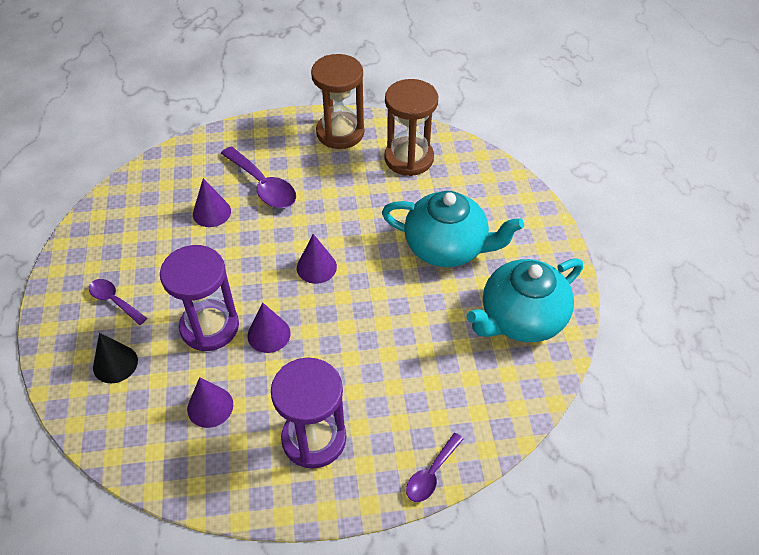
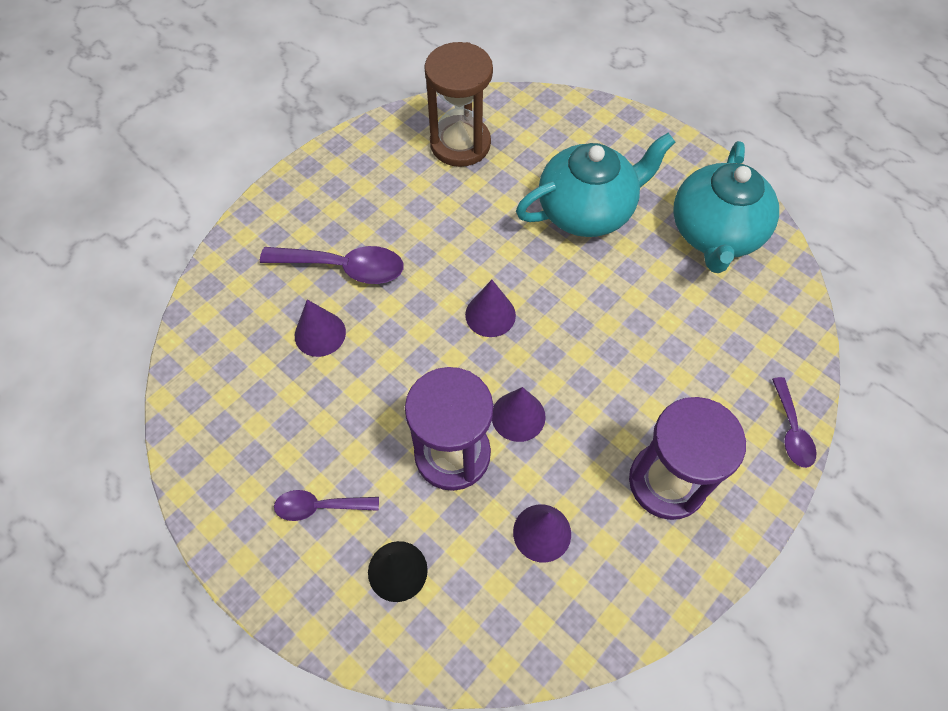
camera: 40 degrees left, 10 degrees up
(340, 133) = (363, 159): brown hourglass -> none

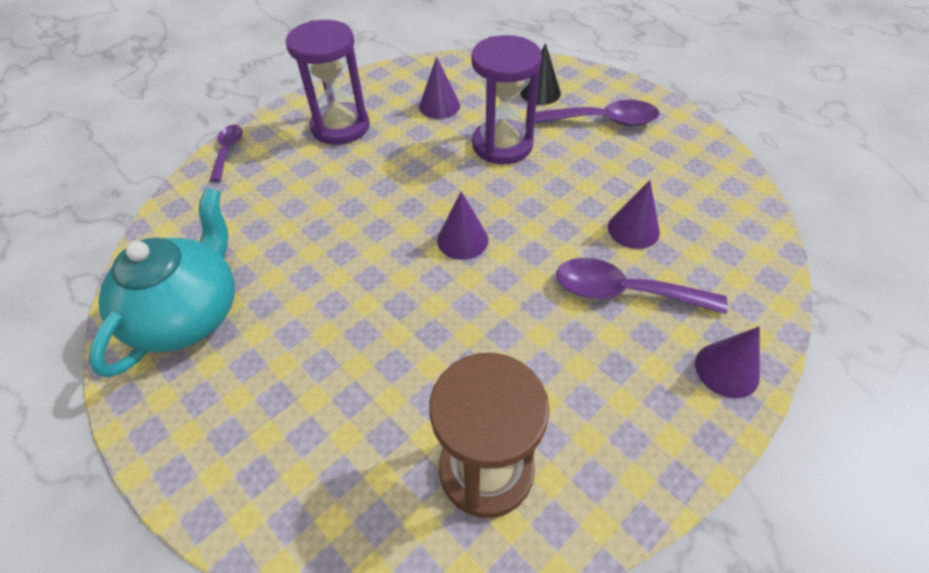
camera: 175 degrees left, 10 degrees down
(320, 506) = (601, 121): purple spoon -> purple spoon, size x1.65
(518, 416) = (446, 165): purple cone -> purple cone (727, 370)
(587, 210) = (328, 350): turquoise teapot -> none

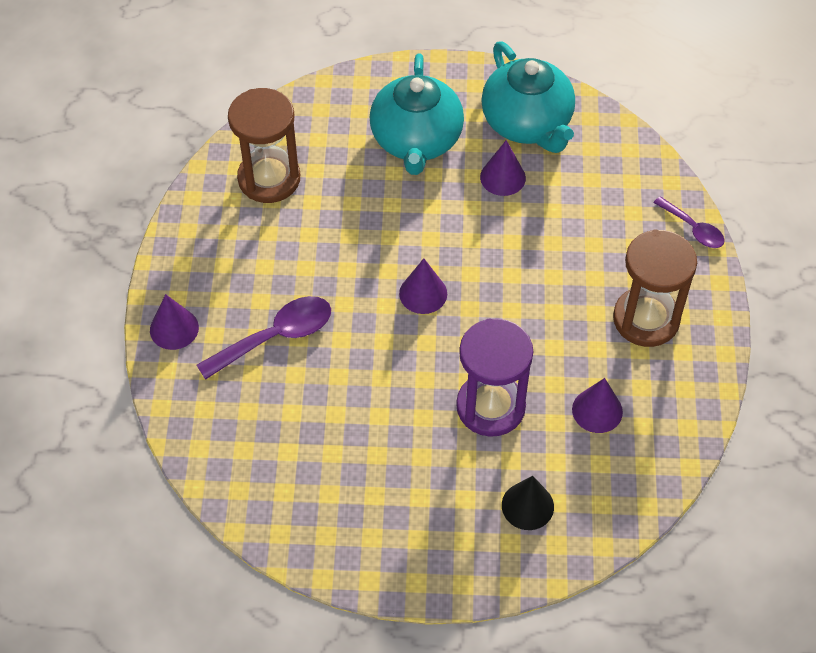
camera: 135 degrees right, 5 degrees up
(295, 381) = (416, 141): none -> turquoise teapot
(340, 127) = (646, 319): purple hourglass -> brown hourglass
(601, 121) = (434, 509): purple spoon -> none
(633, 229) = (309, 397): purple cone -> purple cone (502, 177)

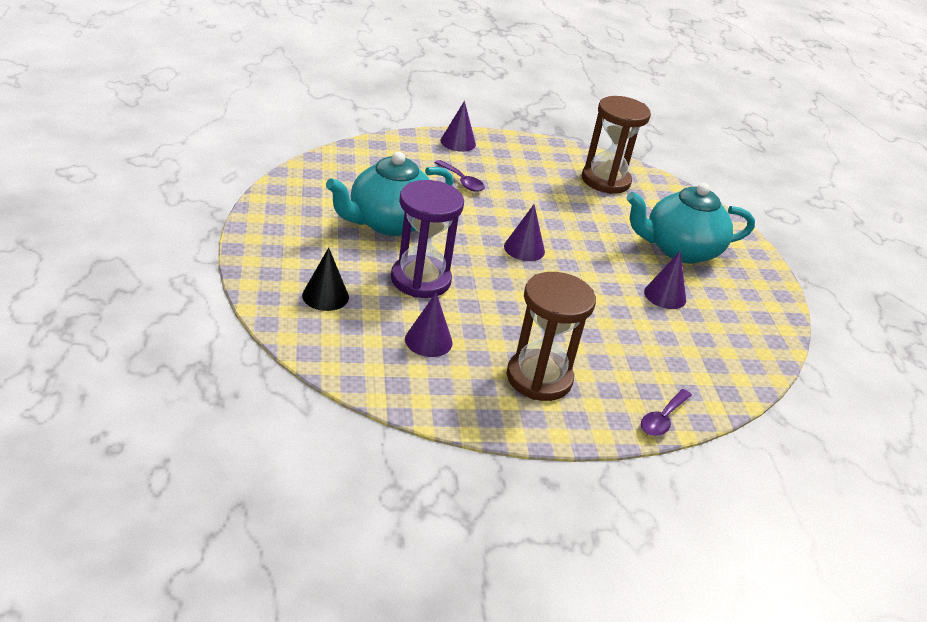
camera: 75 degrees right, 20 degrees down
(275, 337) = (462, 181): purple spoon -> purple spoon, size x0.61
(527, 124) = (734, 313): turquoise teapot -> turquoise teapot (388, 223)

